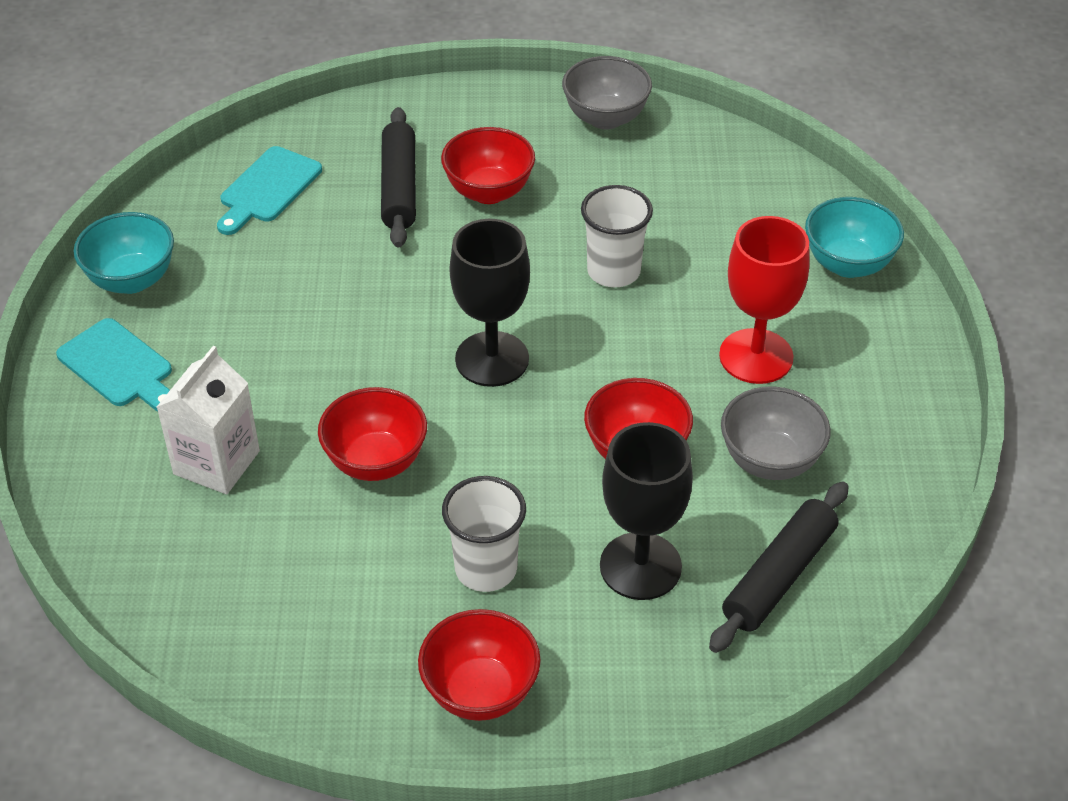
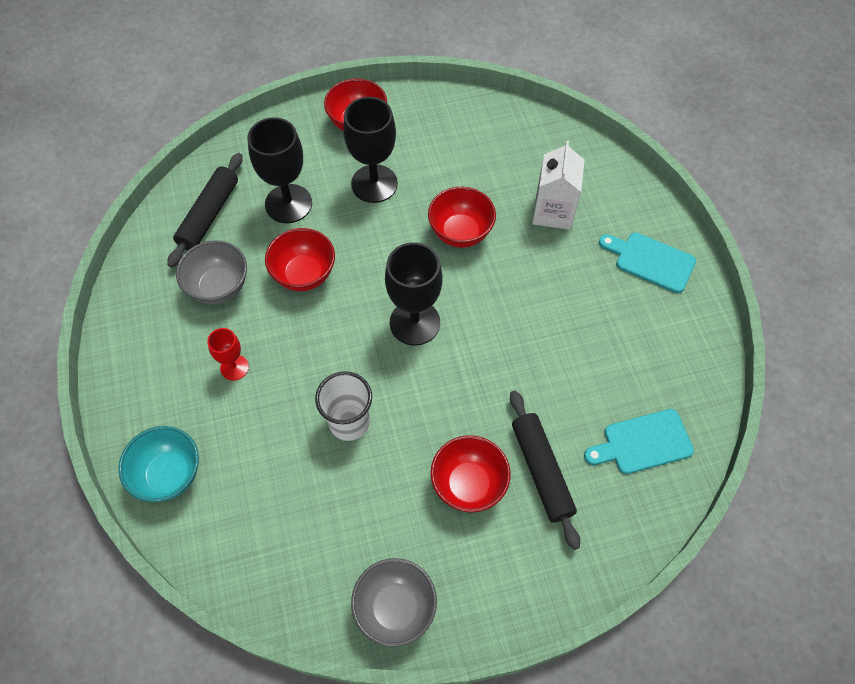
camera: 165 degrees right, 15 degrees up
(132, 280) = (687, 330): turquoise bowl -> none
(267, 189) = (642, 442): turquoise cutting board -> turquoise cutting board turned 120 degrees counterclockwise
(486, 569) = (374, 184): white cup -> black goblet
(756, 356) = (234, 367): red goblet -> red goblet, size x0.54

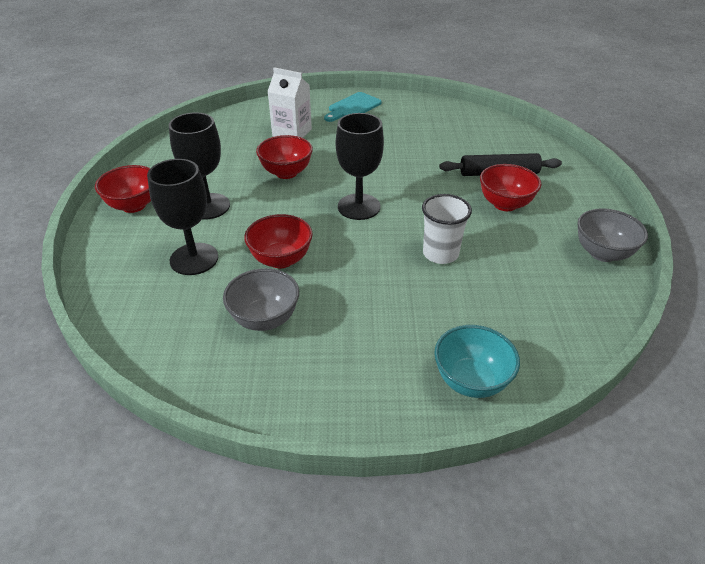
camera: 75 degrees left, 20 degrees down
(209, 215) = (168, 317): black rolling pin -> none
(234, 367) = (363, 318): red goblet -> none
(642, 442) = (484, 134): turquoise cutting board -> none

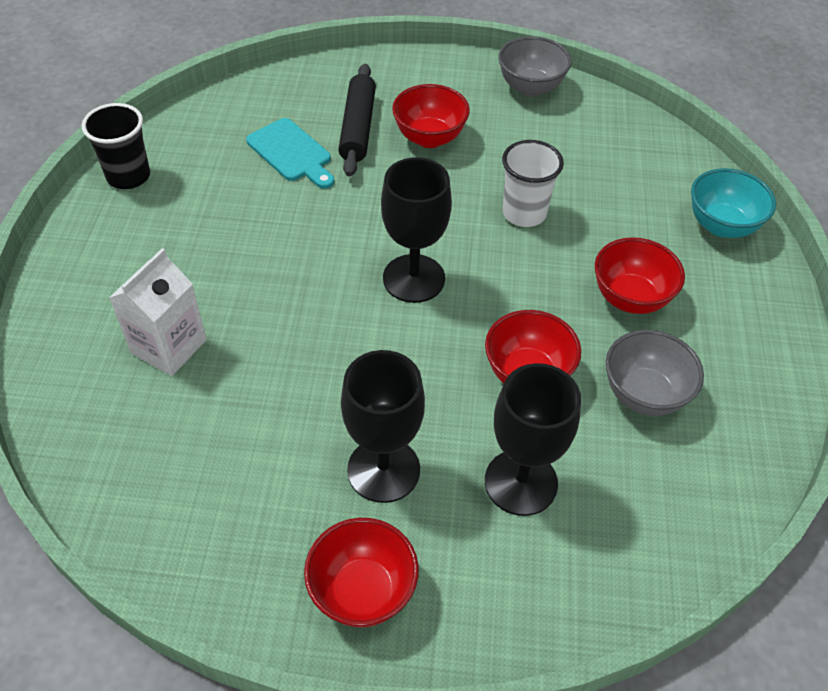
camera: 85 degrees left, 10 degrees up
(286, 173) = (303, 359): red bowl -> red bowl (630, 298)
(352, 107) = (105, 254): turquoise cutting board -> turquoise cutting board (291, 153)
(414, 104) = (128, 176): none -> black cup

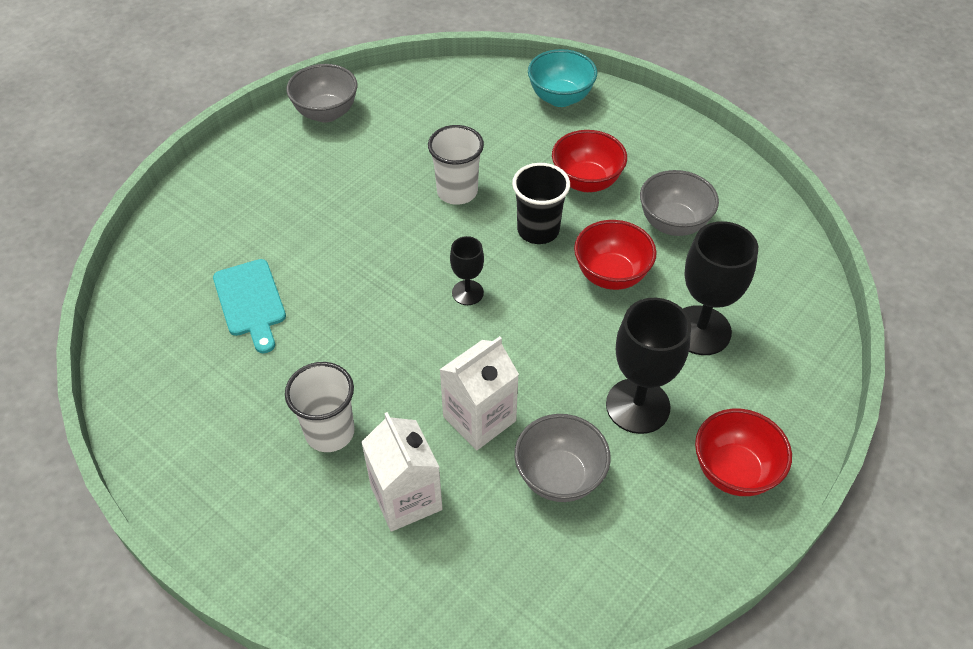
camera: 55 degrees left, 0 degrees up
(128, 176) = (160, 440): black cup -> black cup (538, 230)
(200, 265) = (330, 432): none -> white cup
(259, 444) = (559, 477): none -> grey bowl
(282, 355) = (479, 418): none -> white carton
(291, 153) = (250, 302): turquoise cutting board -> turquoise cutting board turned 75 degrees clockwise
(358, 128) = (264, 242): black rolling pin -> none
(414, 278) = (467, 292): black goblet -> black goblet, size x0.54
(429, 138) = (322, 202): red bowl -> none

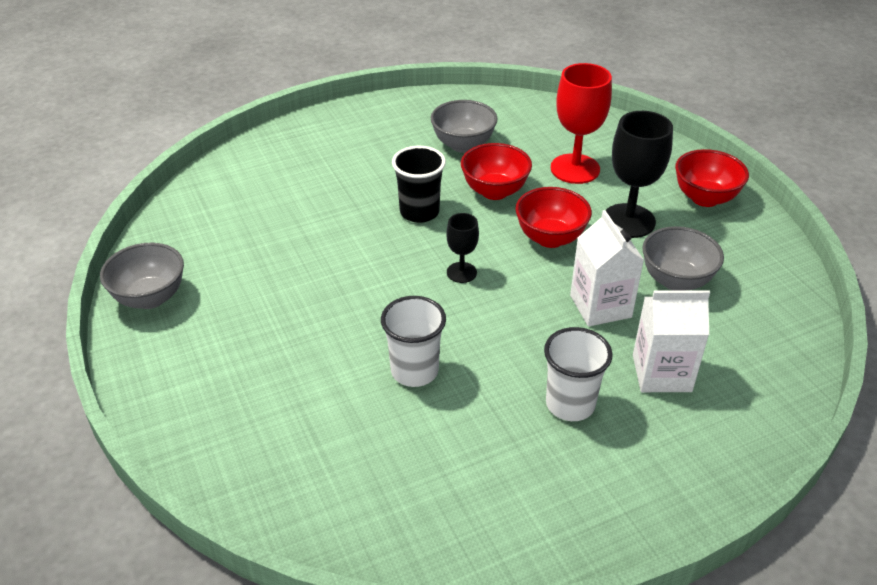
camera: 65 degrees left, 10 degrees down
(250, 302) = (375, 423): turquoise cutting board -> none
(457, 192) = (337, 243): white cup -> white cup (414, 371)
(560, 98) = (274, 151): turquoise bowl -> none
(586, 182) = (385, 170): red bowl -> red bowl (550, 238)
(700, 330) = (575, 169): black goblet -> red goblet

